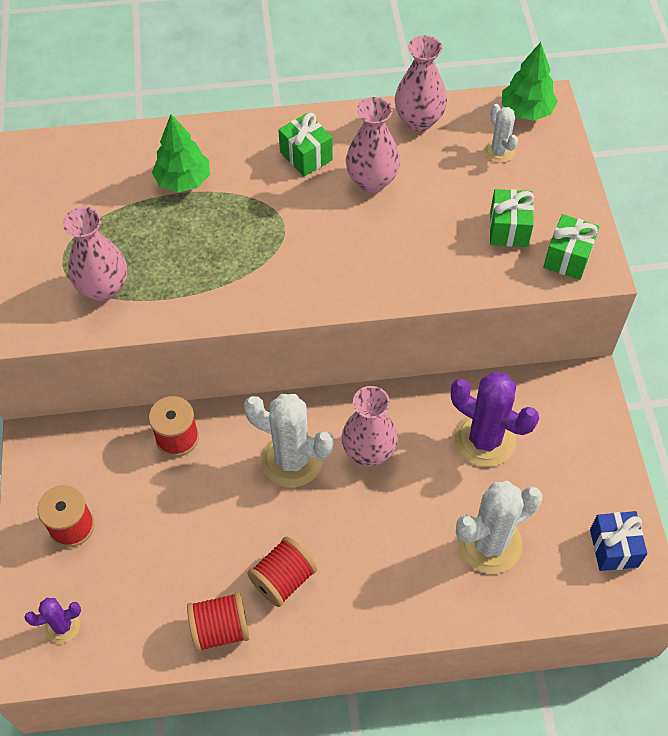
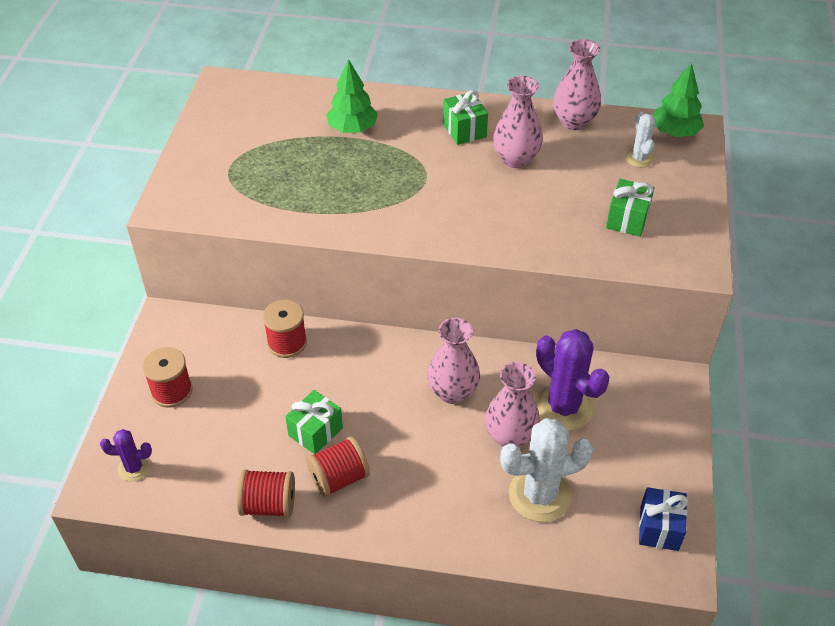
camera: 15 degrees right, 10 degrees down
(103, 288) = (255, 193): pink vase -> pink vase (510, 436)
(292, 460) = (381, 383): white cactus -> none
(567, 258) = (675, 252): green gift -> green gift (315, 431)

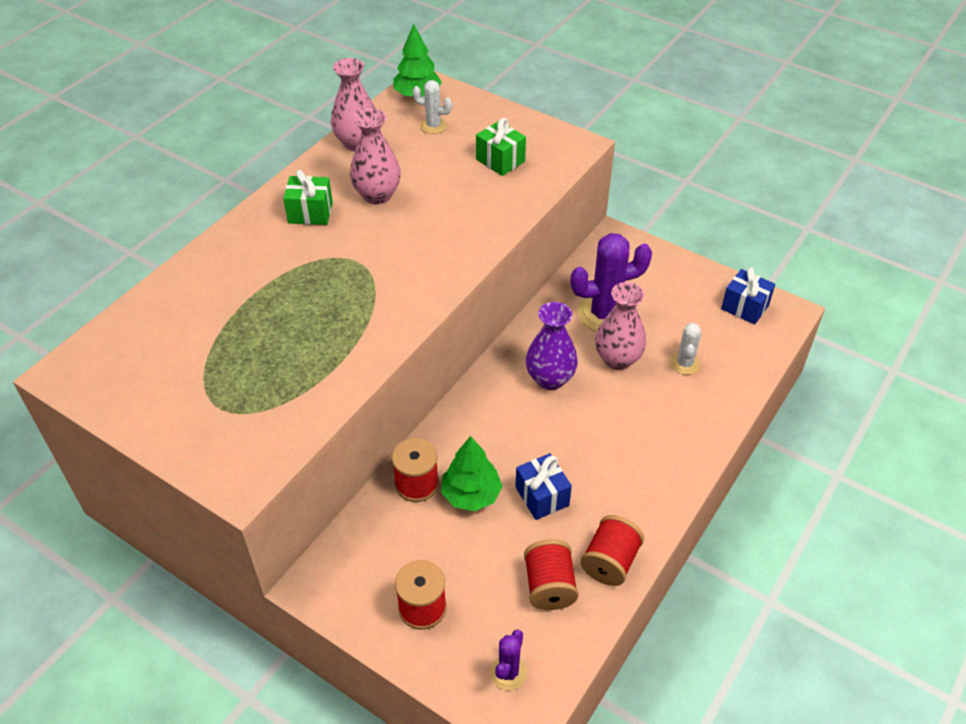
camera: 65 degrees left, 0 degrees up
(315, 431) = (542, 496): green gift -> blue gift
(339, 478) = (605, 495): red spool -> red spool (549, 586)
(352, 128) = (240, 289): green tree -> green tree (471, 494)
(452, 392) = (550, 379): pink vase -> purple vase
(539, 495) = (684, 363): white cactus -> white cactus, size x0.52

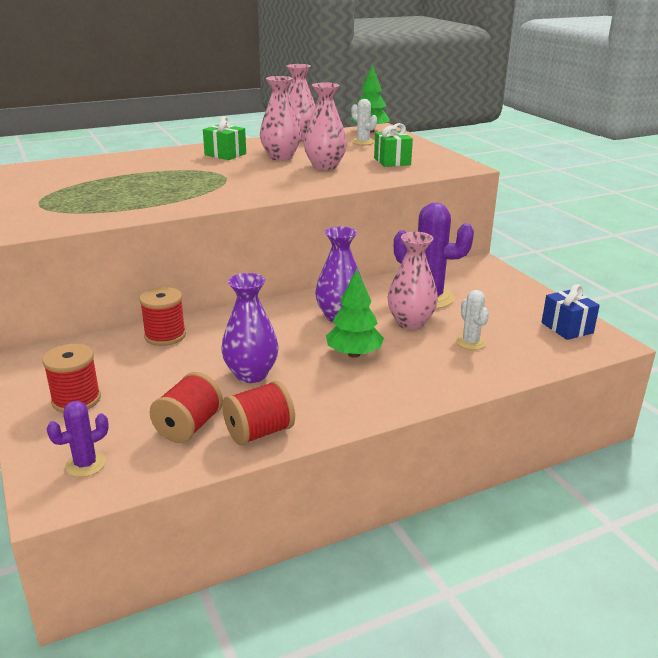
camera: 30 degrees right, 20 degrees down
(443, 199) = (325, 166): none -> pink vase
(471, 494) = (197, 354): green tree -> green tree (354, 354)
(542, 496) = (251, 374): blue gift -> purple vase
(684, 363) = (470, 342): white cactus -> white cactus turned 60 degrees counterclockwise

